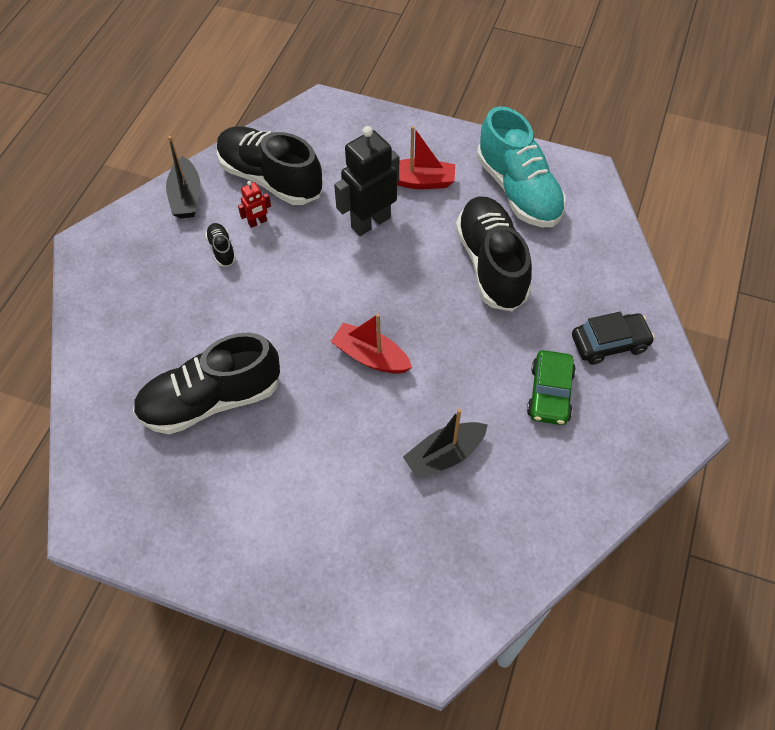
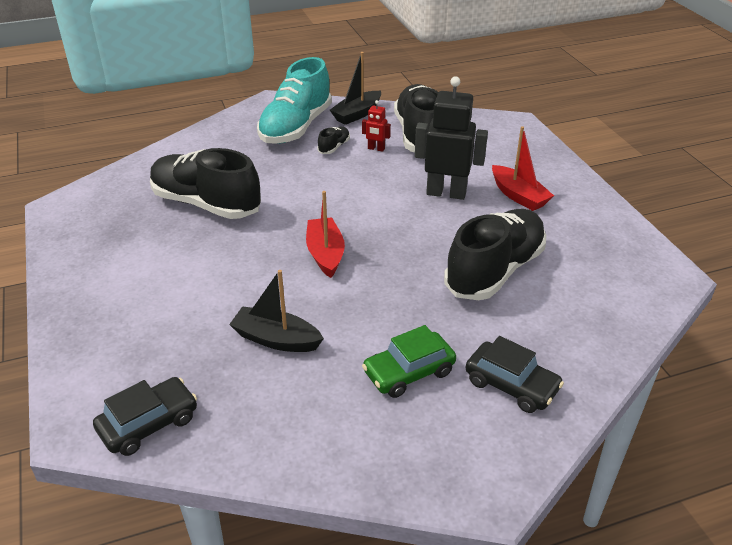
camera: 50 degrees right, 20 degrees down
(467, 597) = (149, 424): none -> black car
(518, 190) = (590, 248): turquoise shoe -> turquoise shoe (296, 127)

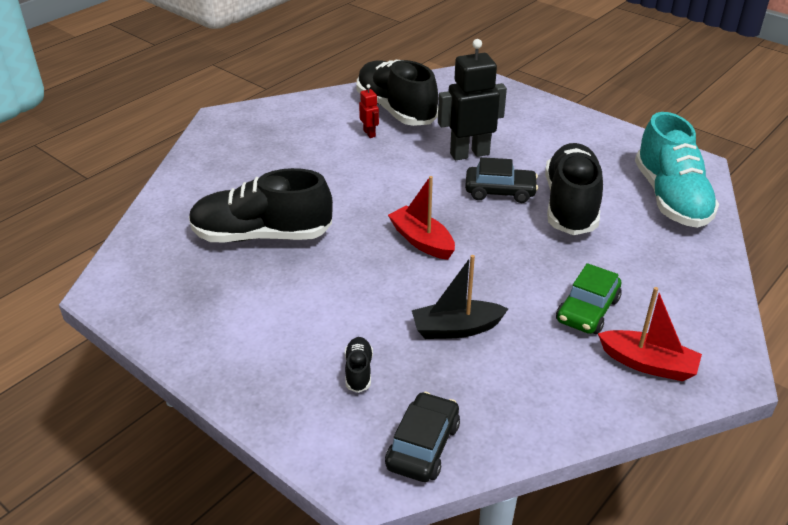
camera: 30 degrees left, 0 degrees up
(296, 127) = (273, 135): turquoise shoe -> turquoise shoe (671, 198)
(334, 147) = (329, 143): black shoe -> black shoe (358, 371)
(357, 114) = (319, 107): black boat -> none
(376, 149) = (369, 133): red robot -> red robot turned 105 degrees counterclockwise
(511, 385) = (668, 288): black car -> black car (500, 191)
(518, 196) = (529, 137): red boat -> red boat (648, 364)

